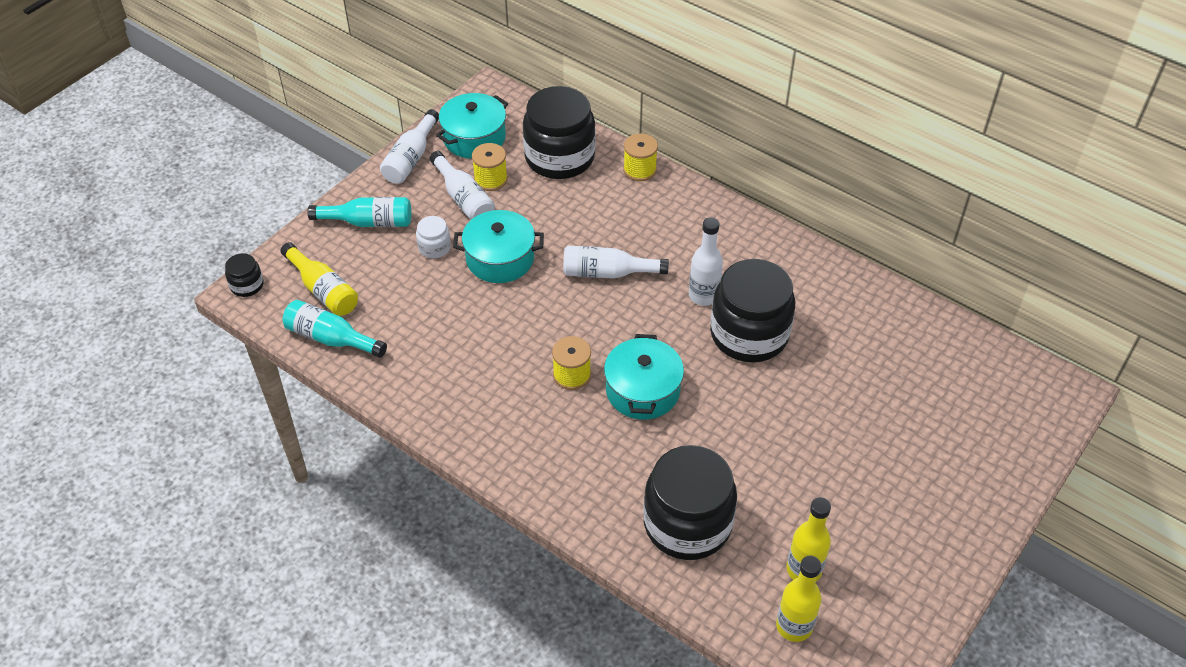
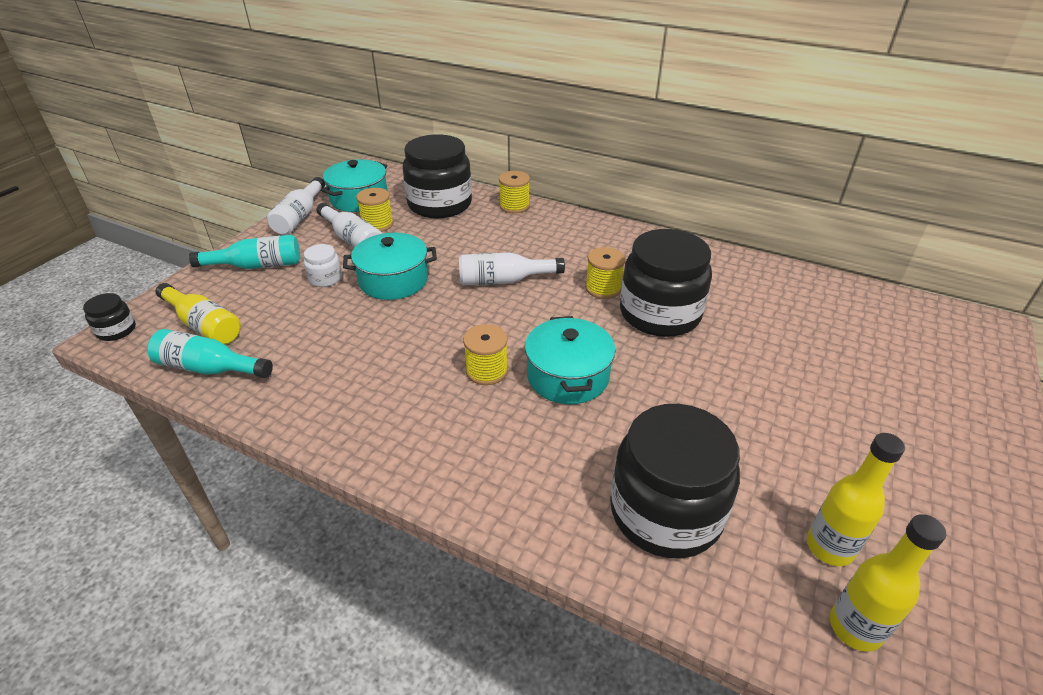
camera: 10 degrees left, 10 degrees down
(703, 296) = (603, 288): white bottle -> yellow spool

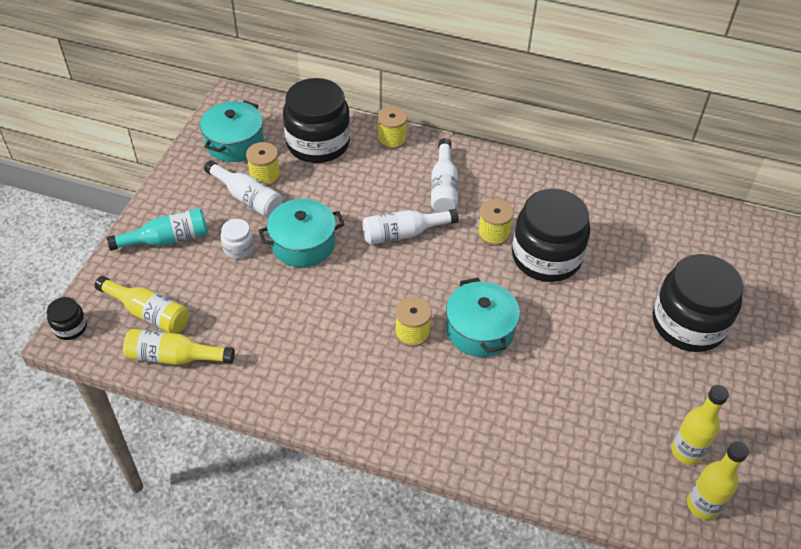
camera: 10 degrees left, 10 degrees up
(209, 368) = (174, 357): turquoise bottle -> yellow bottle
(299, 217) = (183, 173): white bottle -> white bottle (443, 187)
(665, 512) = (572, 439): black jar -> black jar (688, 324)

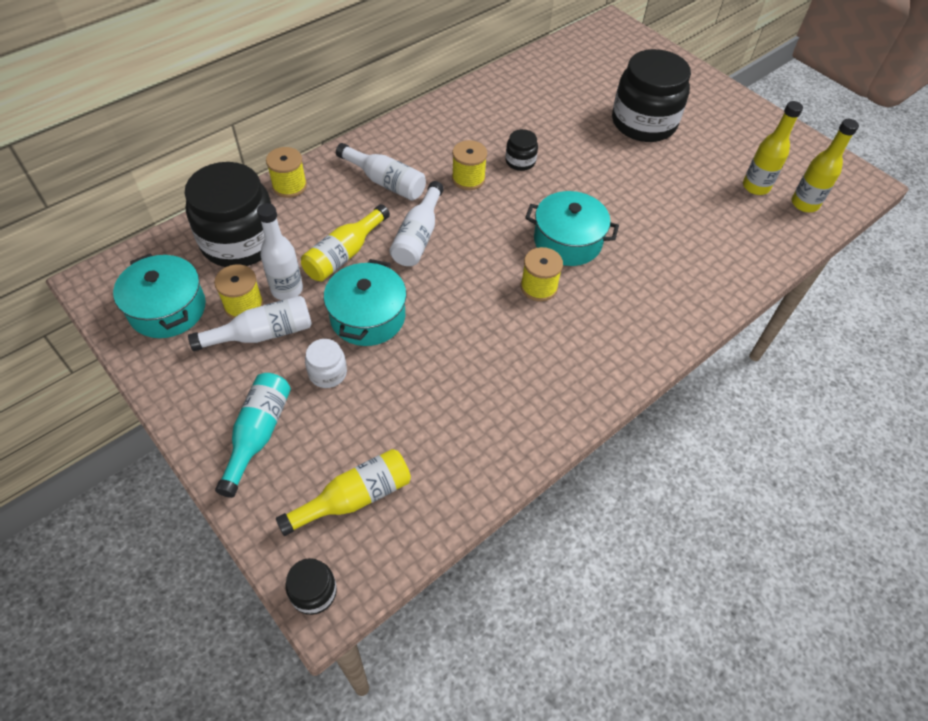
camera: 60 degrees left, 5 degrees up
(174, 357) = (435, 497): yellow bottle -> yellow bottle (344, 254)
(294, 189) = (287, 289): none -> white bottle
(546, 257) = (520, 161): black jar -> black jar, size x0.44

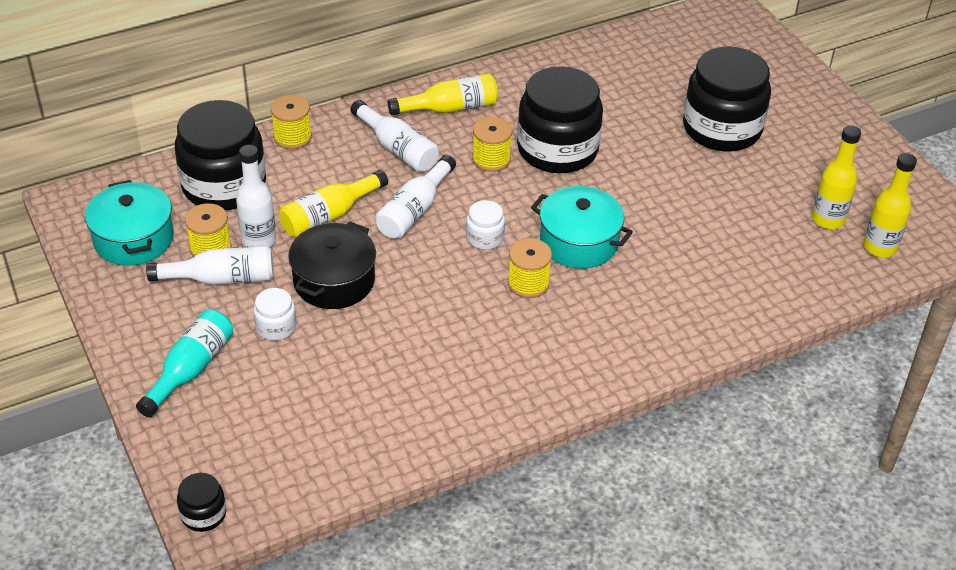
camera: 15 degrees right, 10 degrees down
(354, 498) = (267, 443): yellow bottle -> yellow bottle (450, 108)
(367, 316) = (334, 281): turquoise pot -> black pot
(487, 251) = (485, 238): none -> white jar
(520, 161) = (557, 149): black jar -> black jar, size x2.28

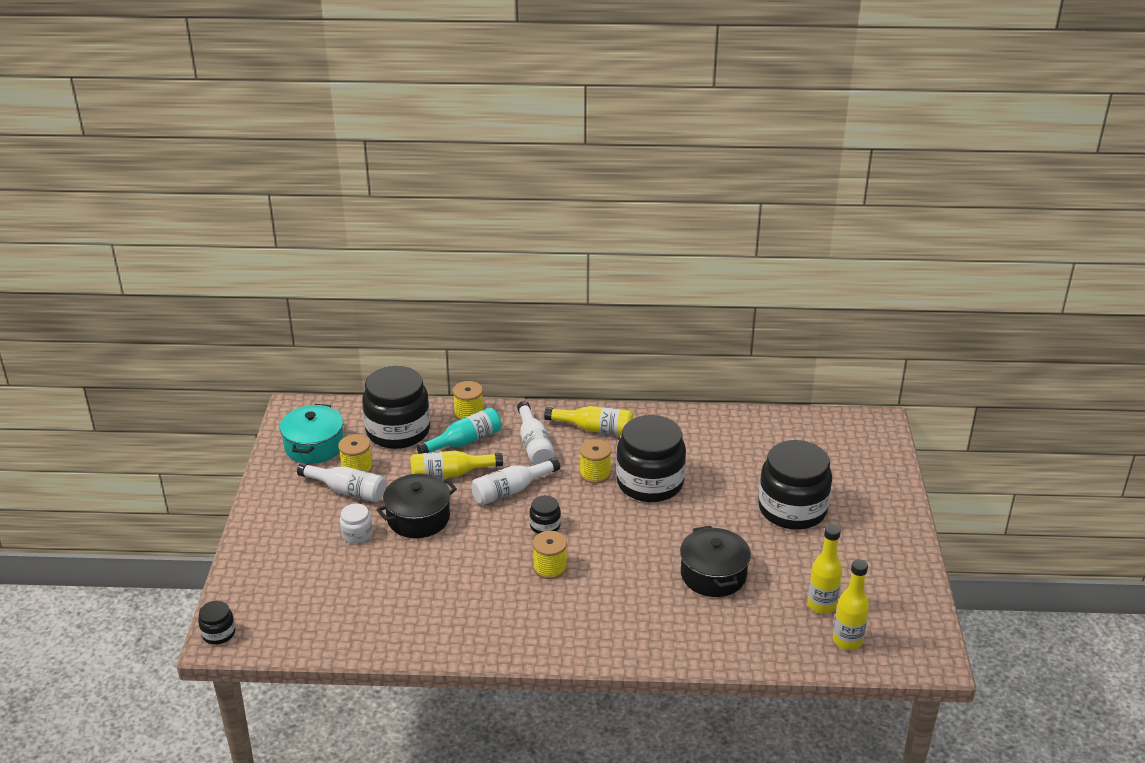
camera: 30 degrees right, 10 degrees down
(190, 370) = (282, 541): turquoise bottle -> turquoise bottle (464, 442)
(259, 240) = (391, 474): white bottle -> none
(485, 238) = (545, 526): white jar -> black jar
(579, 242) = (610, 552): turquoise pot -> none
(701, 227) = (713, 575): none -> black pot

